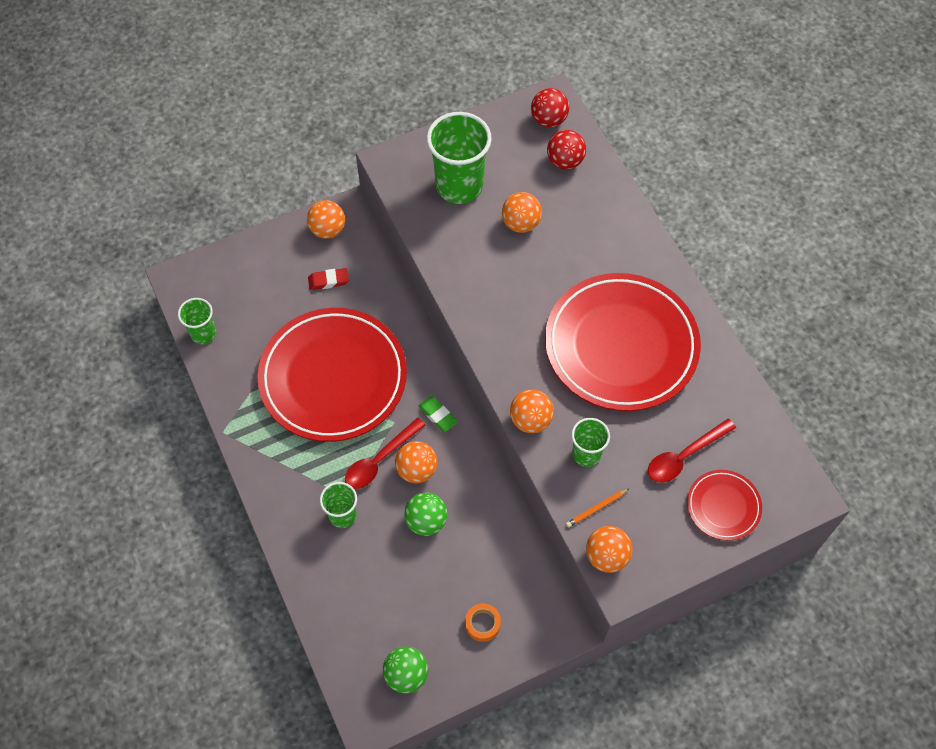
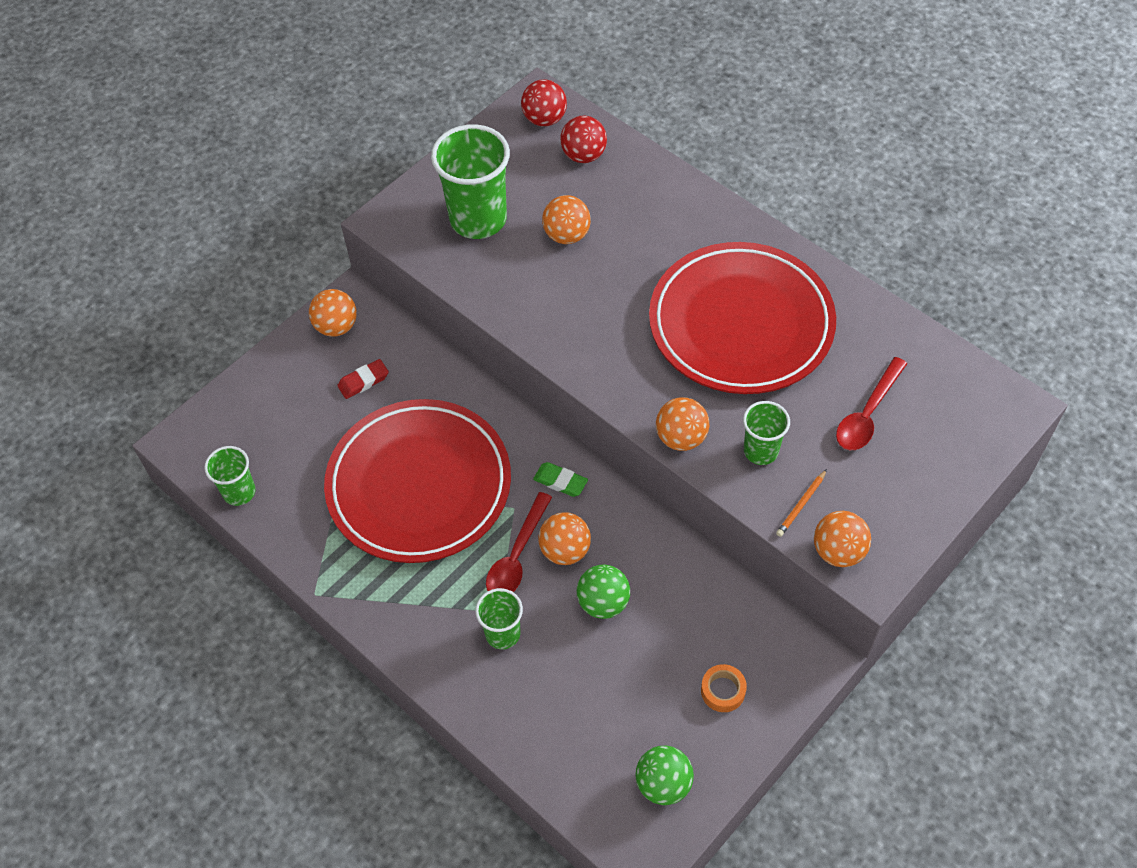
camera: 20 degrees left, 5 degrees down
(723, 506) = (935, 450): red plate -> none

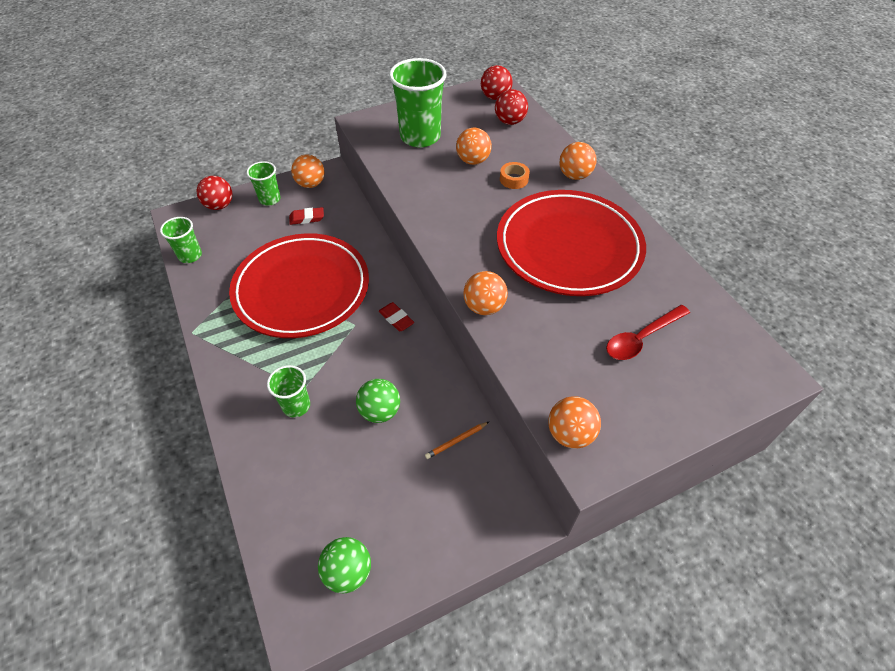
camera: 20 degrees right, 5 degrees down
(229, 404) = (219, 205): none -> red ball
(517, 555) = (338, 356): red spoon -> none
(560, 482) = (396, 319): green eraser -> red eraser
(565, 550) = (373, 365): orange ball -> orange ball (574, 175)
(723, 691) = (435, 514): orange tape -> orange tape (514, 179)
(761, 451) = (541, 336): green cup -> green cup (270, 199)
(801, 505) = (555, 387): orange pencil -> orange pencil (456, 441)

